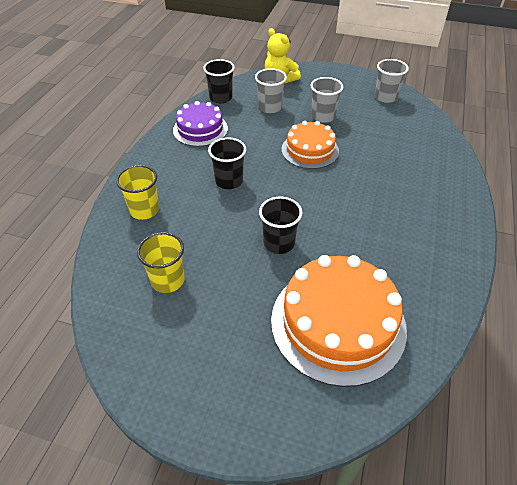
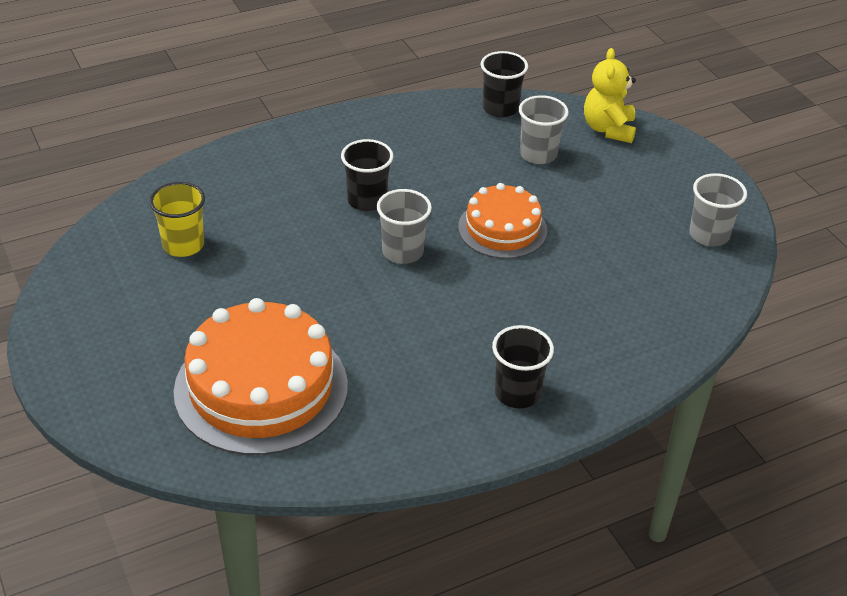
camera: 45 degrees right, 5 degrees down
(144, 210) = (251, 172): yellow cup -> none
(200, 129) = (422, 129): purple cake -> none
(279, 243) = (320, 288): black cup -> black cup (517, 393)
(323, 117) = (583, 204): grey cup -> grey cup (402, 252)

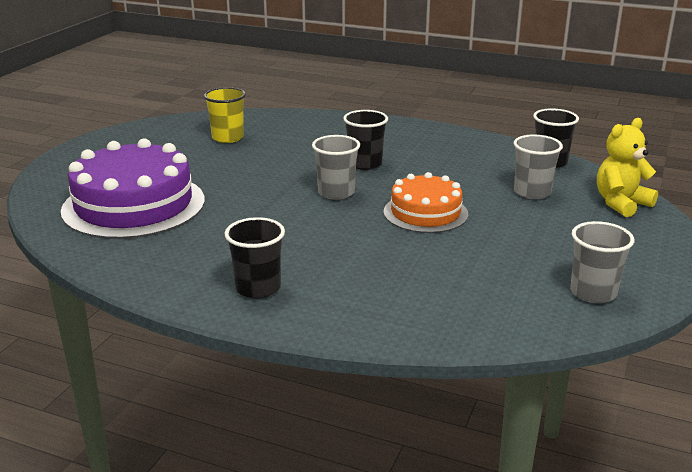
camera: 50 degrees right, 15 degrees down
(261, 388) = (134, 205): orange cake -> purple cake

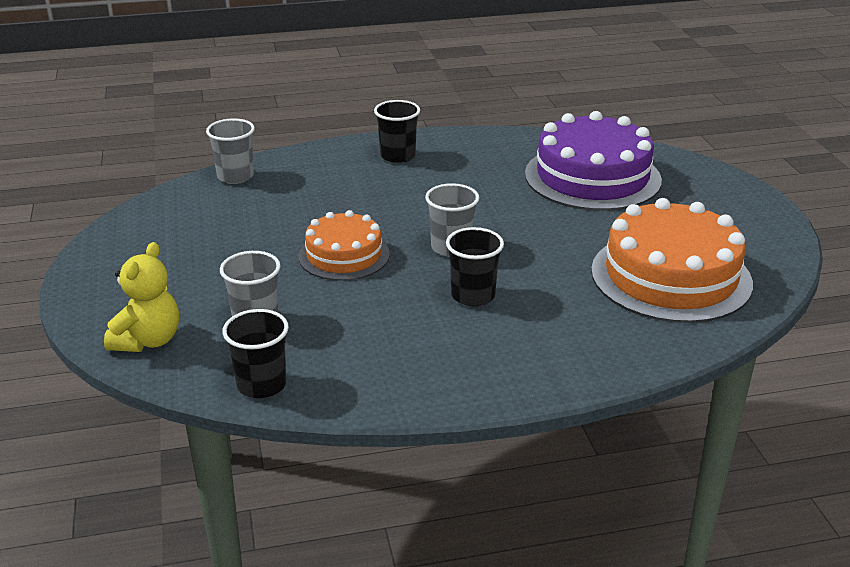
camera: 145 degrees right, 5 degrees up
(227, 138) = (671, 276): yellow cup -> orange cake
(593, 293) = (150, 229): grey cup -> grey cup (235, 176)

